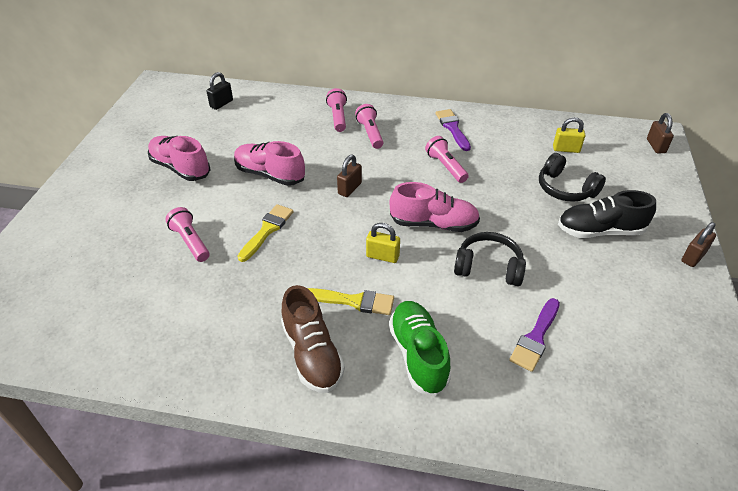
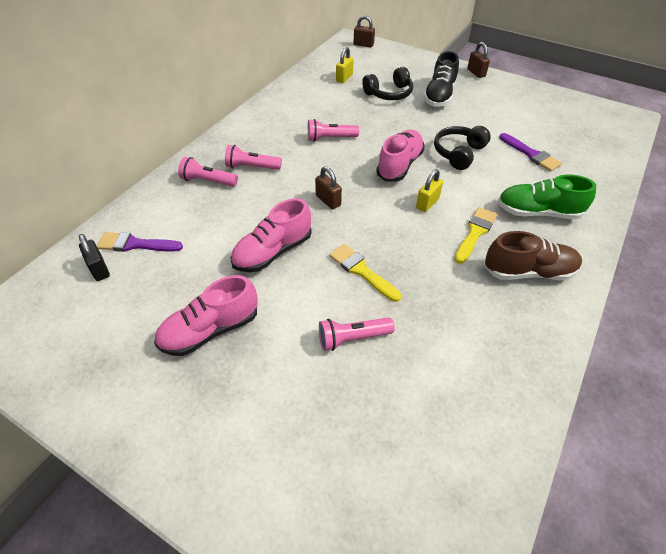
camera: 70 degrees left, 5 degrees up
(452, 128) = (279, 119): purple brush -> purple brush (135, 244)

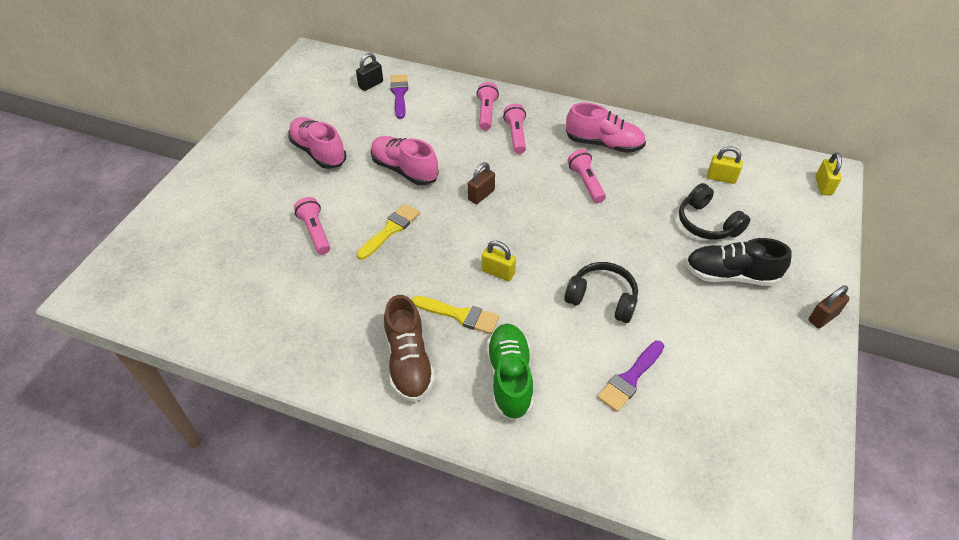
camera: 80 degrees right, 0 degrees up
(363, 45) = (823, 186): brown padlock -> yellow padlock
(399, 165) = (557, 244): pink shoe -> pink shoe (604, 144)

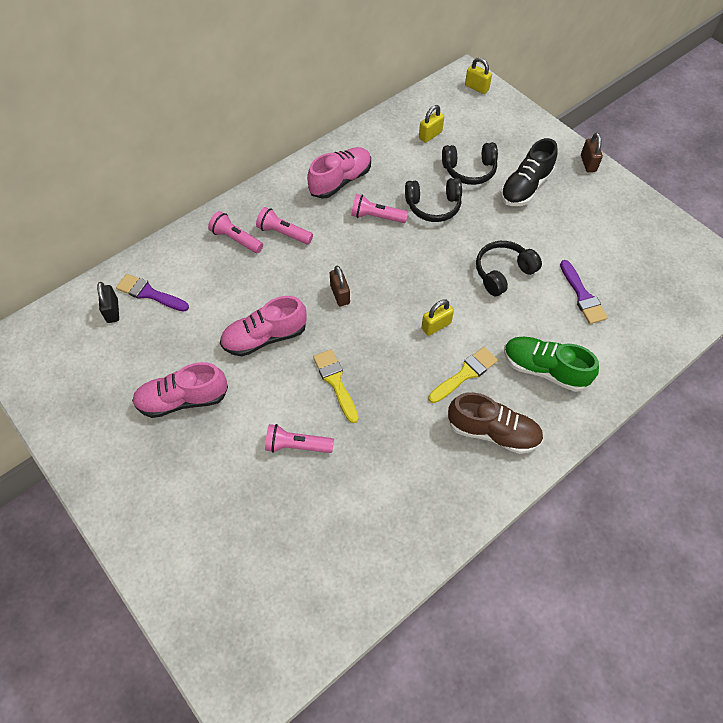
camera: 60 degrees left, 10 degrees up
(635, 215) = (433, 206): none -> black headphones

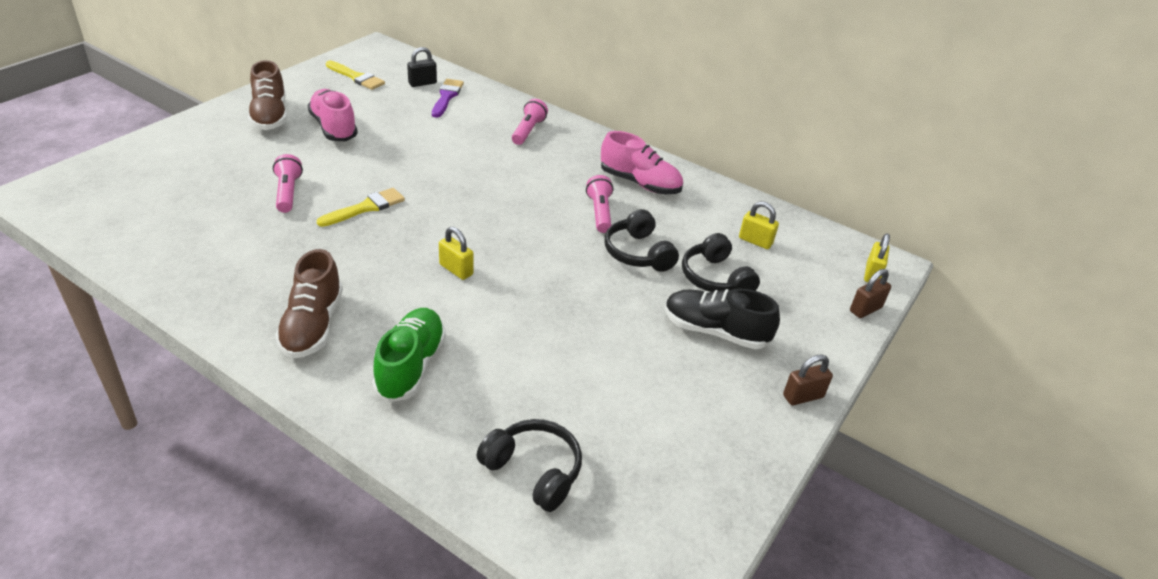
camera: 70 degrees right, 20 degrees down
(139, 460) = (270, 116): none -> brown shoe
(265, 337) = (412, 161): pink shoe -> none
(283, 233) = (548, 156): pink flashlight -> none
(340, 294) = (479, 199): brown padlock -> brown padlock (865, 309)
(465, 374) = (392, 297): yellow brush -> yellow brush (356, 77)
(503, 273) = (556, 319): black headphones -> black headphones (533, 471)
(582, 296) = (544, 399): purple brush -> none

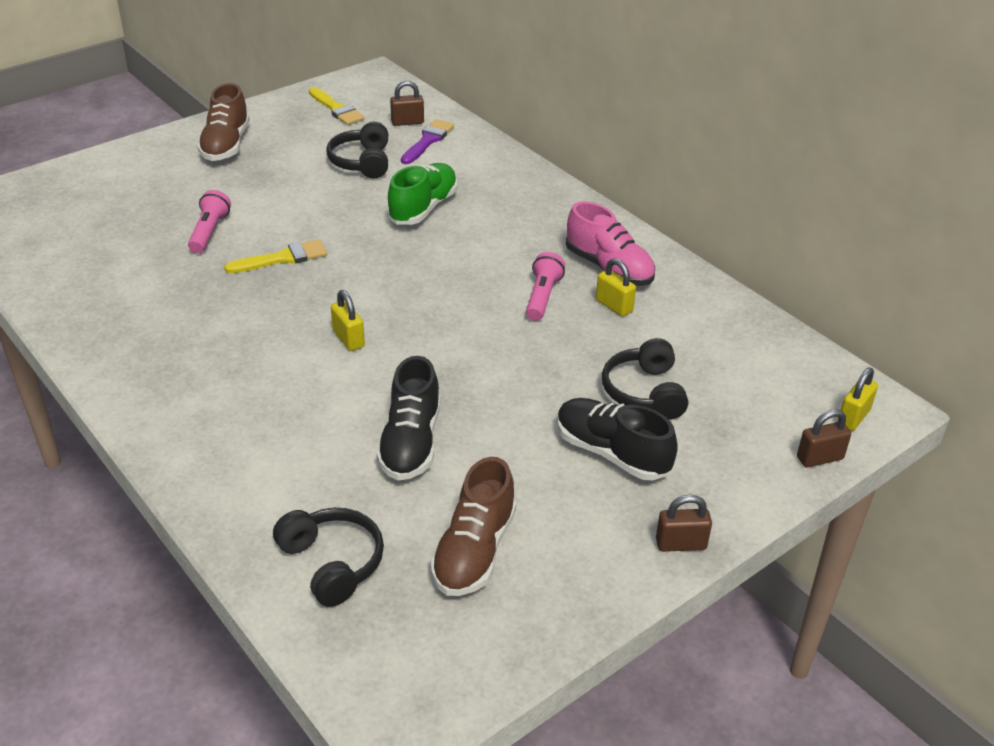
camera: 20 degrees right, 0 degrees up
(313, 325) = (175, 376): brown shoe -> brown shoe (474, 551)
(334, 128) = (287, 165): pink shoe -> none
(410, 366) = (255, 433): green shoe -> green shoe (423, 208)
(422, 83) = (407, 122): black padlock -> brown padlock
(528, 131) = (504, 190): pink flashlight -> none
(551, 351) = (411, 443): none -> black shoe
(638, 253) = (564, 350): black headphones -> black headphones (362, 162)
(755, 241) = (719, 356): yellow padlock -> yellow padlock (614, 306)

